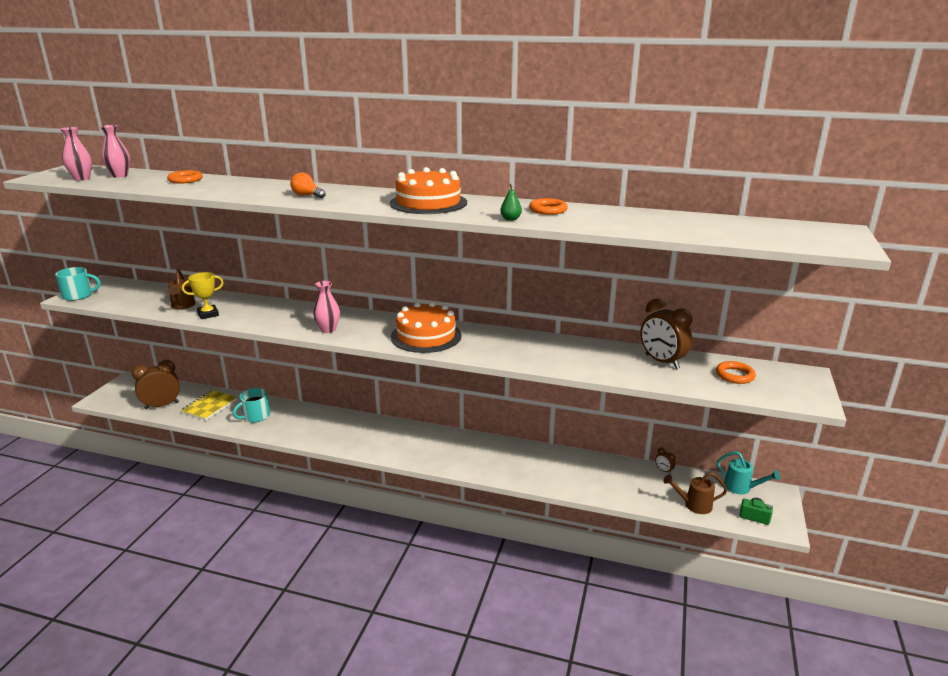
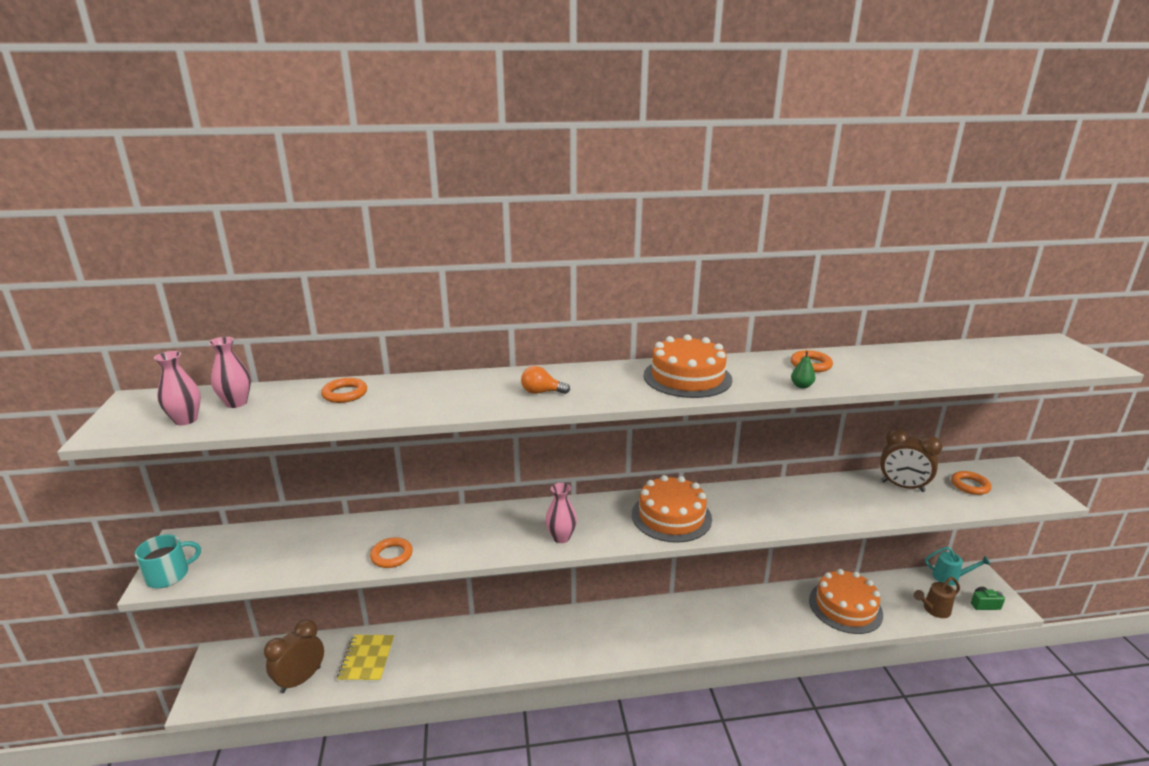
camera: 25 degrees left, 0 degrees up
(182, 306) = (343, 551): brown watering can -> none
(208, 314) = (392, 555): yellow trophy -> orange ring
(255, 416) = (437, 653): turquoise mug -> none
(606, 478) = (845, 607): none -> orange cake
(664, 471) = (880, 581): brown clock -> none

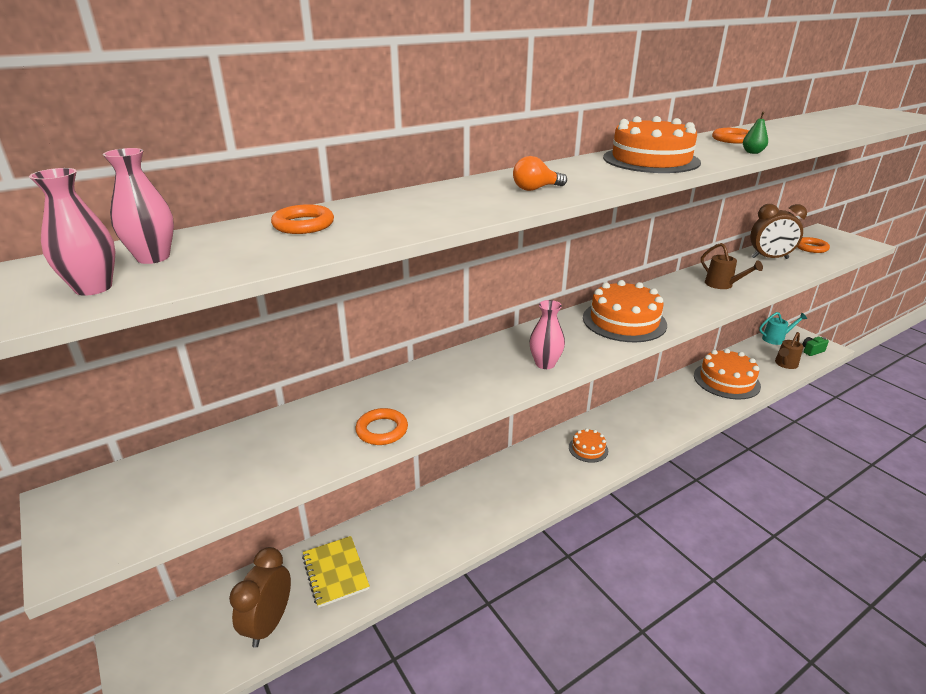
camera: 25 degrees left, 5 degrees up
(168, 575) = (84, 544): turquoise mug -> none
(641, 630) = (588, 449): none -> orange cake
(812, 504) = (722, 285): none -> brown watering can

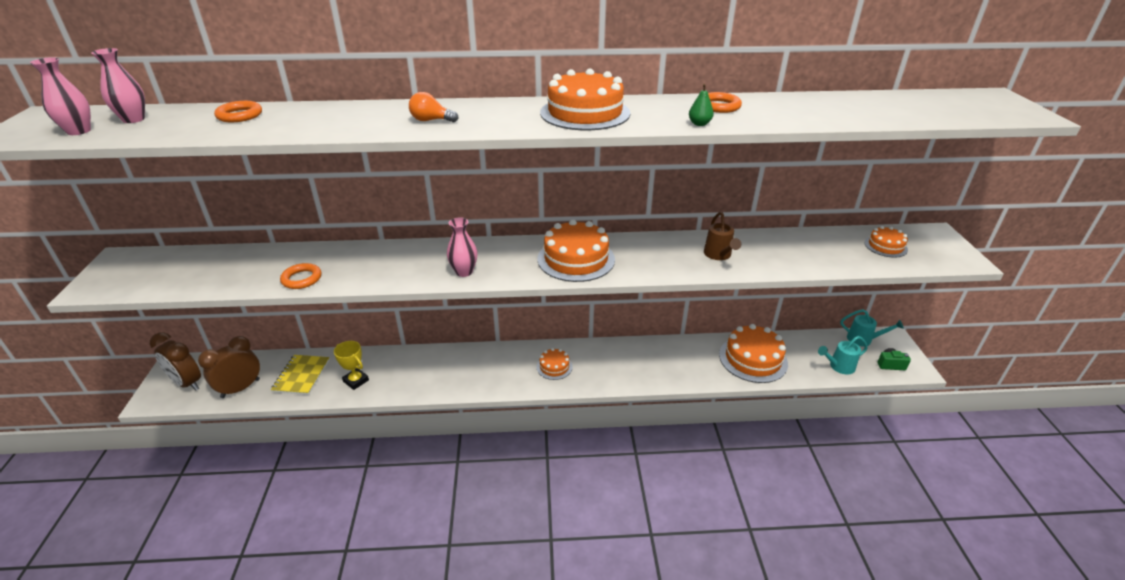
camera: 30 degrees right, 5 degrees up
(408, 548) = (356, 381): none -> yellow trophy
(769, 258) = (815, 244): brown clock -> brown clock (187, 383)
(785, 364) = (839, 366): brown watering can -> turquoise watering can
(811, 248) = (885, 246): orange ring -> orange cake

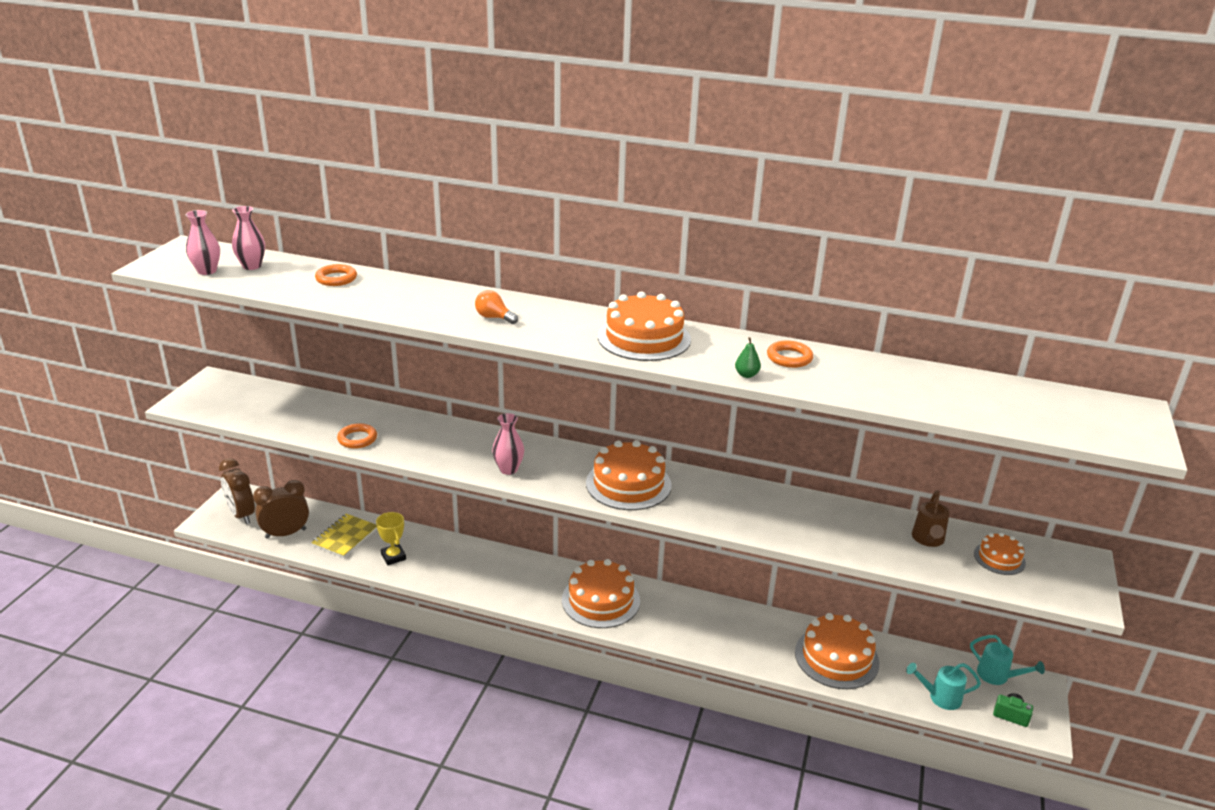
camera: 20 degrees right, 5 degrees down
(554, 367) = (600, 600): orange cake -> orange cake, size x1.88
(718, 255) = (787, 518): brown watering can -> brown watering can (928, 540)

